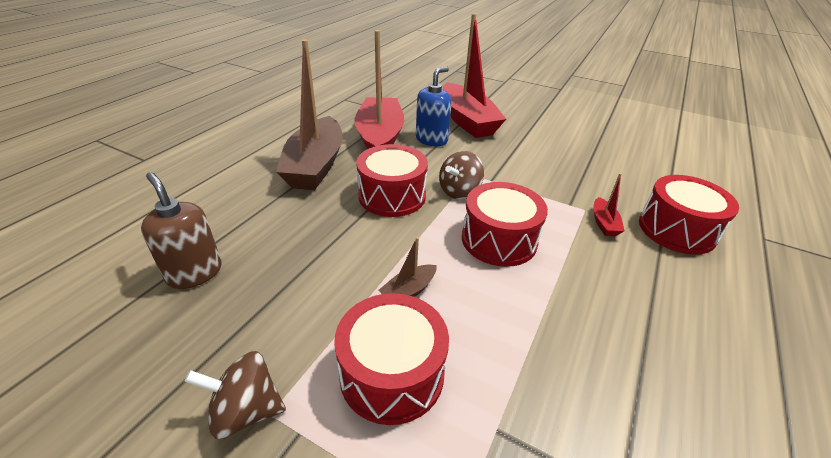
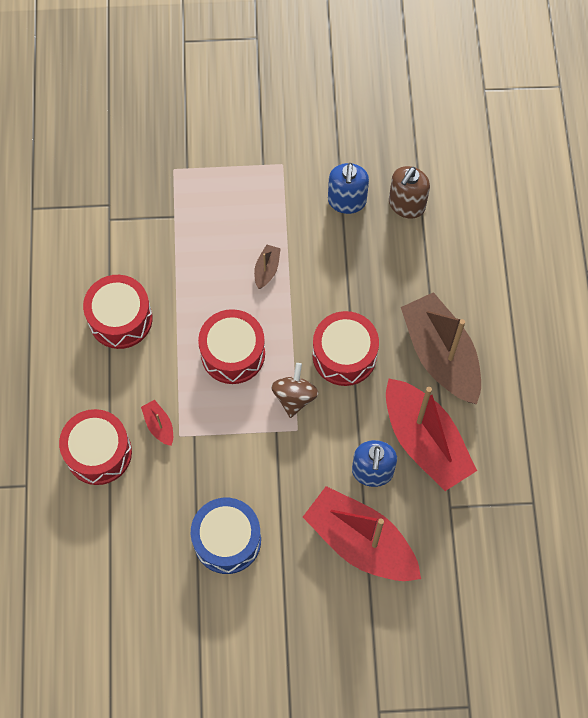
camera: 150 degrees right, 30 degrees up
(194, 273) = (406, 205): brown soap dispenser -> brown soap dispenser turned 105 degrees clockwise
(246, 411) = (295, 159): brown spinning top -> none
(247, 312) = (347, 201): none -> blue soap dispenser
(392, 373) = (240, 214): red drum -> red drum (120, 319)
(566, 150) = (227, 540): none -> blue drum

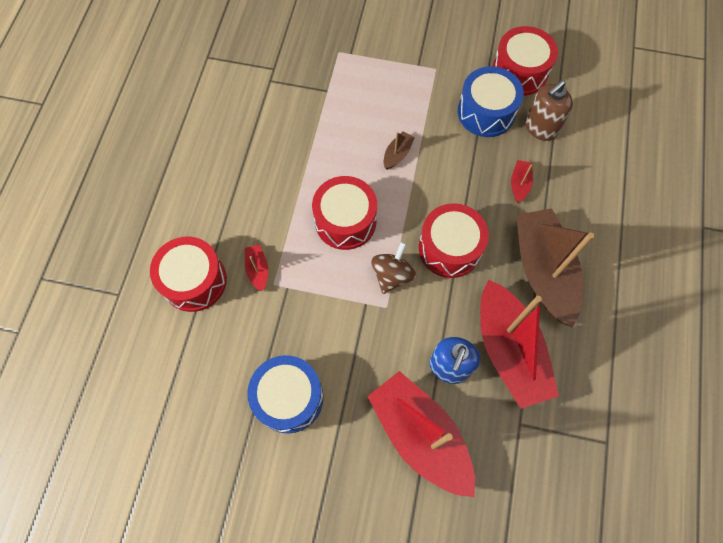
camera: 15 degrees right, 0 degrees up
(120, 319) = (253, 166): red drum -> red drum (519, 72)
(347, 201) = (486, 112): blue soap dispenser -> blue drum
(398, 271) = (519, 184): none -> red boat

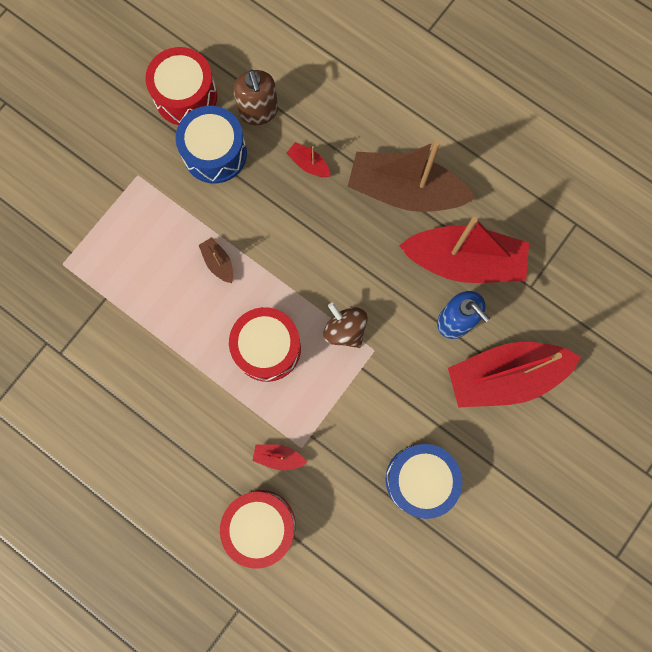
camera: 65 degrees left, 10 degrees up
(449, 248) = (343, 263): red drum -> none

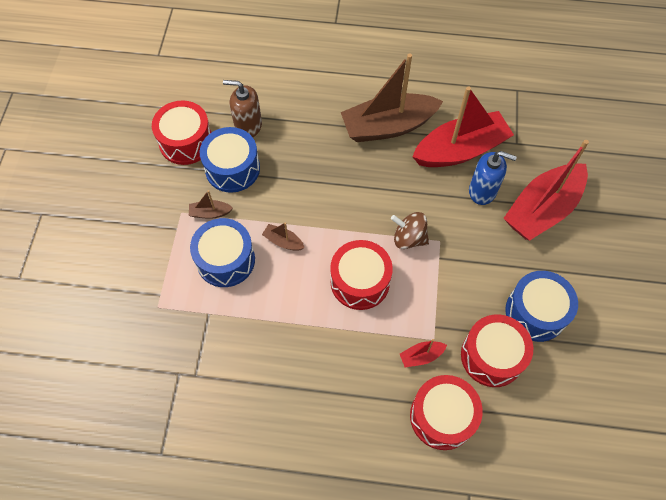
camera: 30 degrees left, 15 degrees down
(152, 251) = (225, 260): none -> blue drum
(165, 191) = (210, 213): none -> brown boat
(258, 111) = (248, 126): brown soap dispenser -> brown soap dispenser turned 150 degrees clockwise
(309, 164) = (308, 142): red boat -> none
(346, 497) = (492, 356): none -> red drum

